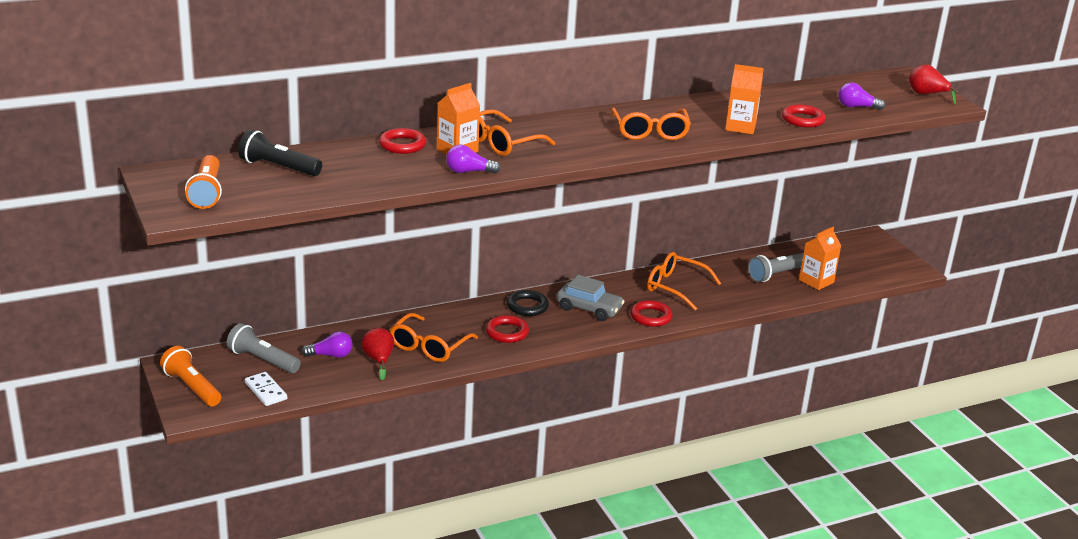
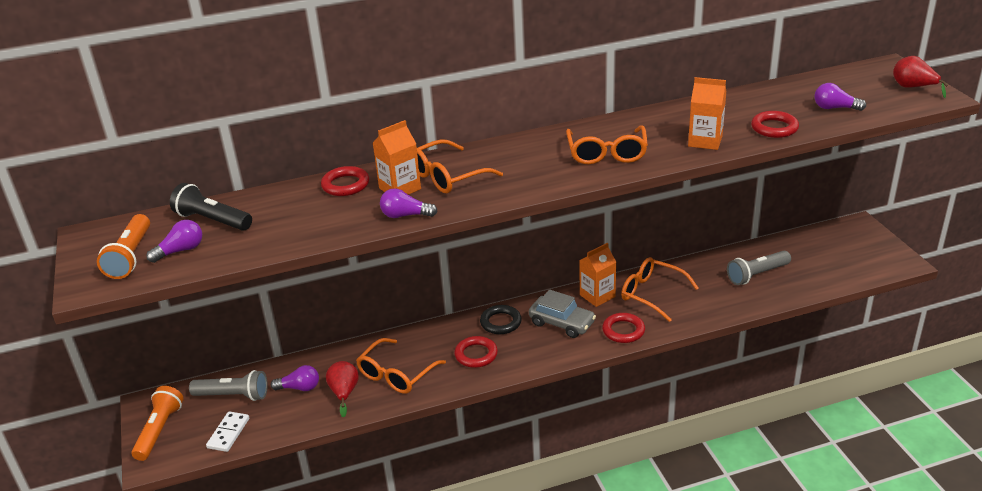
camera: 10 degrees right, 5 degrees up
(192, 387) = (159, 430): orange flashlight -> orange flashlight turned 45 degrees clockwise
(256, 190) = (180, 251): none -> purple light bulb
(262, 360) = (233, 395): grey flashlight -> grey flashlight turned 150 degrees clockwise
(266, 391) = (228, 433): white domino -> white domino turned 45 degrees clockwise
(816, 281) = (798, 281): orange carton -> orange carton (597, 296)

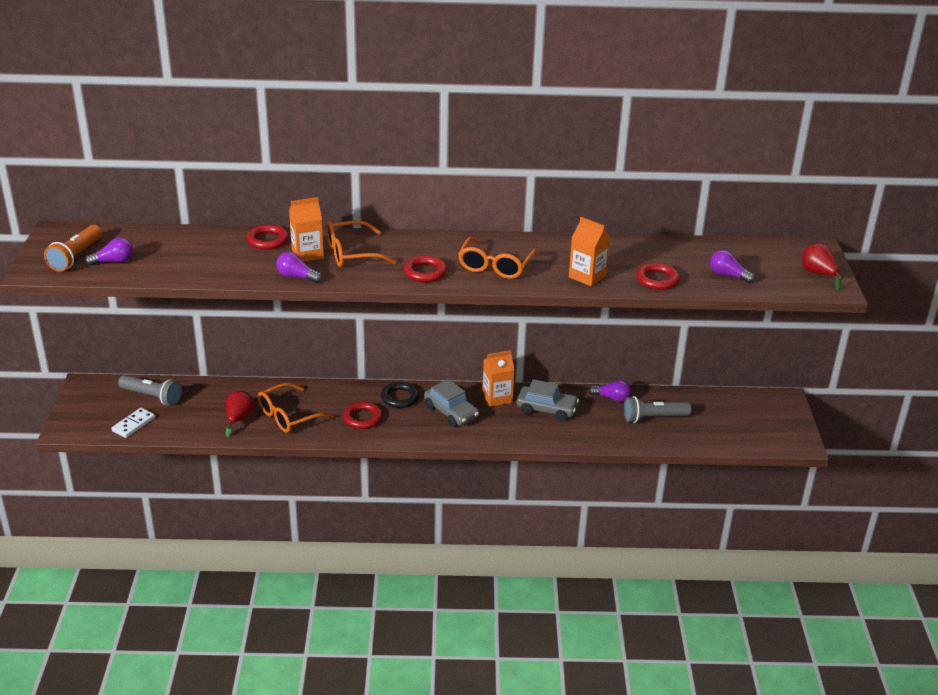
camera: 15 degrees right, 0 degrees up
(159, 430) = (83, 408): orange flashlight -> none
(212, 220) = (150, 243): black flashlight -> none
(299, 388) = (206, 405): purple light bulb -> purple light bulb (612, 398)
(623, 331) = (500, 433): red ring -> red ring (425, 272)
(652, 294) = (546, 409): orange glasses -> grey car

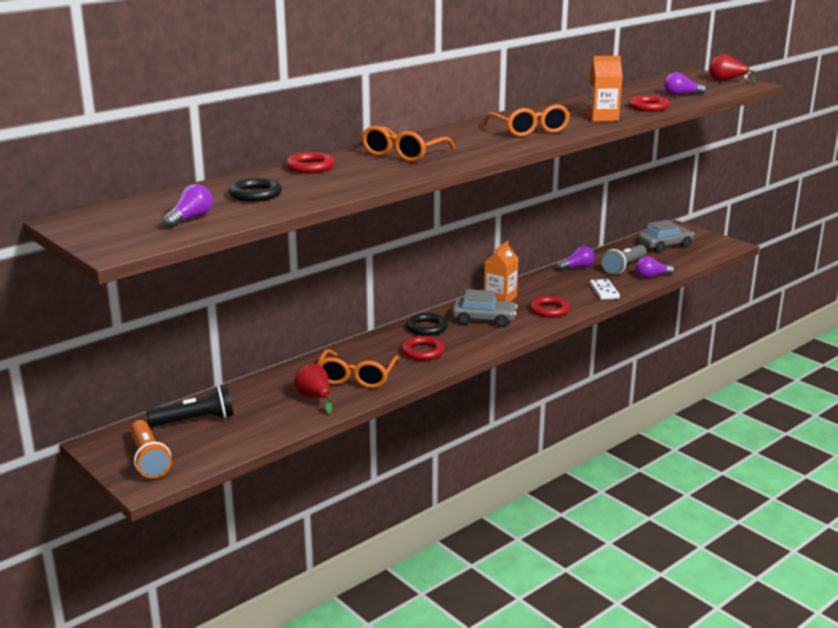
camera: 40 degrees left, 10 degrees down
(76, 256) = (139, 228): orange flashlight -> orange flashlight (149, 459)
(133, 424) = (216, 447): white domino -> white domino (604, 291)
(152, 397) = (195, 420): grey flashlight -> black flashlight
(187, 254) = (255, 194): none -> black ring
(296, 277) = (393, 177): purple light bulb -> purple light bulb (651, 276)
(307, 254) = (367, 164): orange carton -> none
(425, 272) = (488, 146): red ring -> red ring (549, 310)
(546, 409) = (547, 290): grey car -> grey car (665, 245)

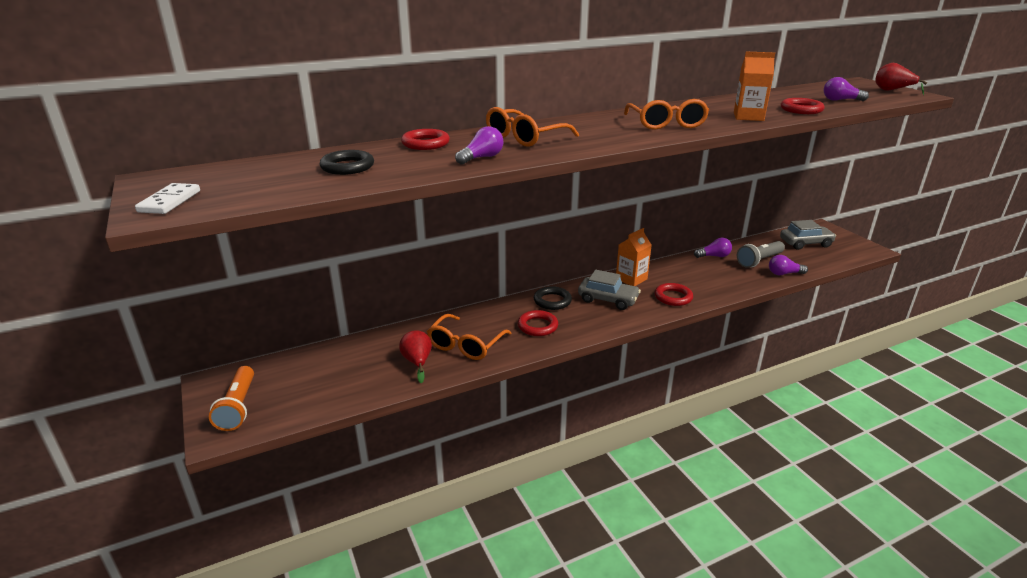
camera: 15 degrees right, 5 degrees up
(190, 218) = (259, 187): purple light bulb -> purple light bulb (481, 158)
(195, 420) = (303, 370): black flashlight -> none
(604, 291) = (732, 284): white domino -> white domino (170, 201)

